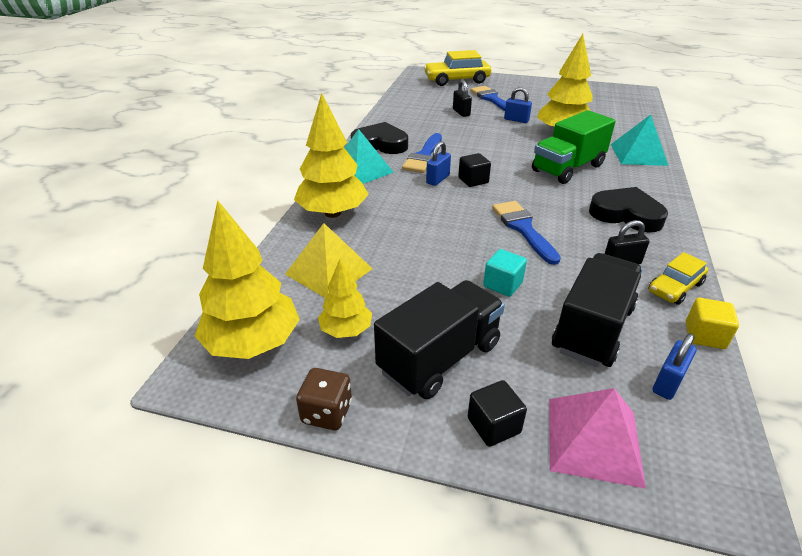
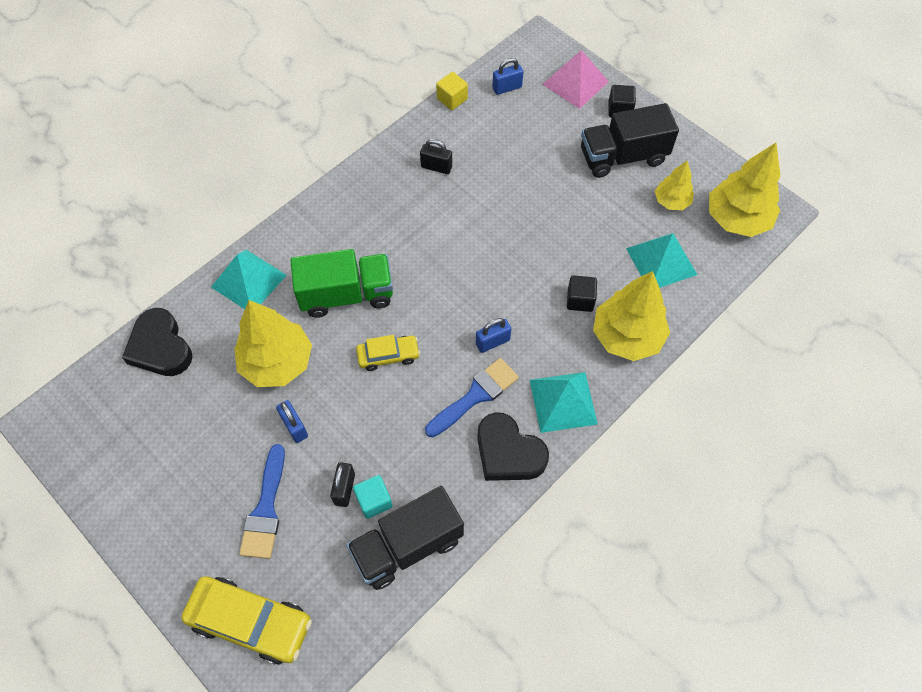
camera: 150 degrees left, 25 degrees up
(327, 413) = (705, 154): brown dice -> none
(328, 271) = (661, 261): yellow pyramid -> turquoise pyramid
(473, 180) = (459, 322): black cube -> black cube (580, 300)
(502, 284) = (540, 189): turquoise cube -> turquoise cube (374, 501)
(523, 228) = (473, 234): blue brush -> none
(592, 328) = (513, 132): black truck -> black truck (407, 546)
(626, 215) = (372, 208): black heart -> black heart (160, 347)
(675, 287) = (426, 133): yellow car -> yellow car (388, 356)

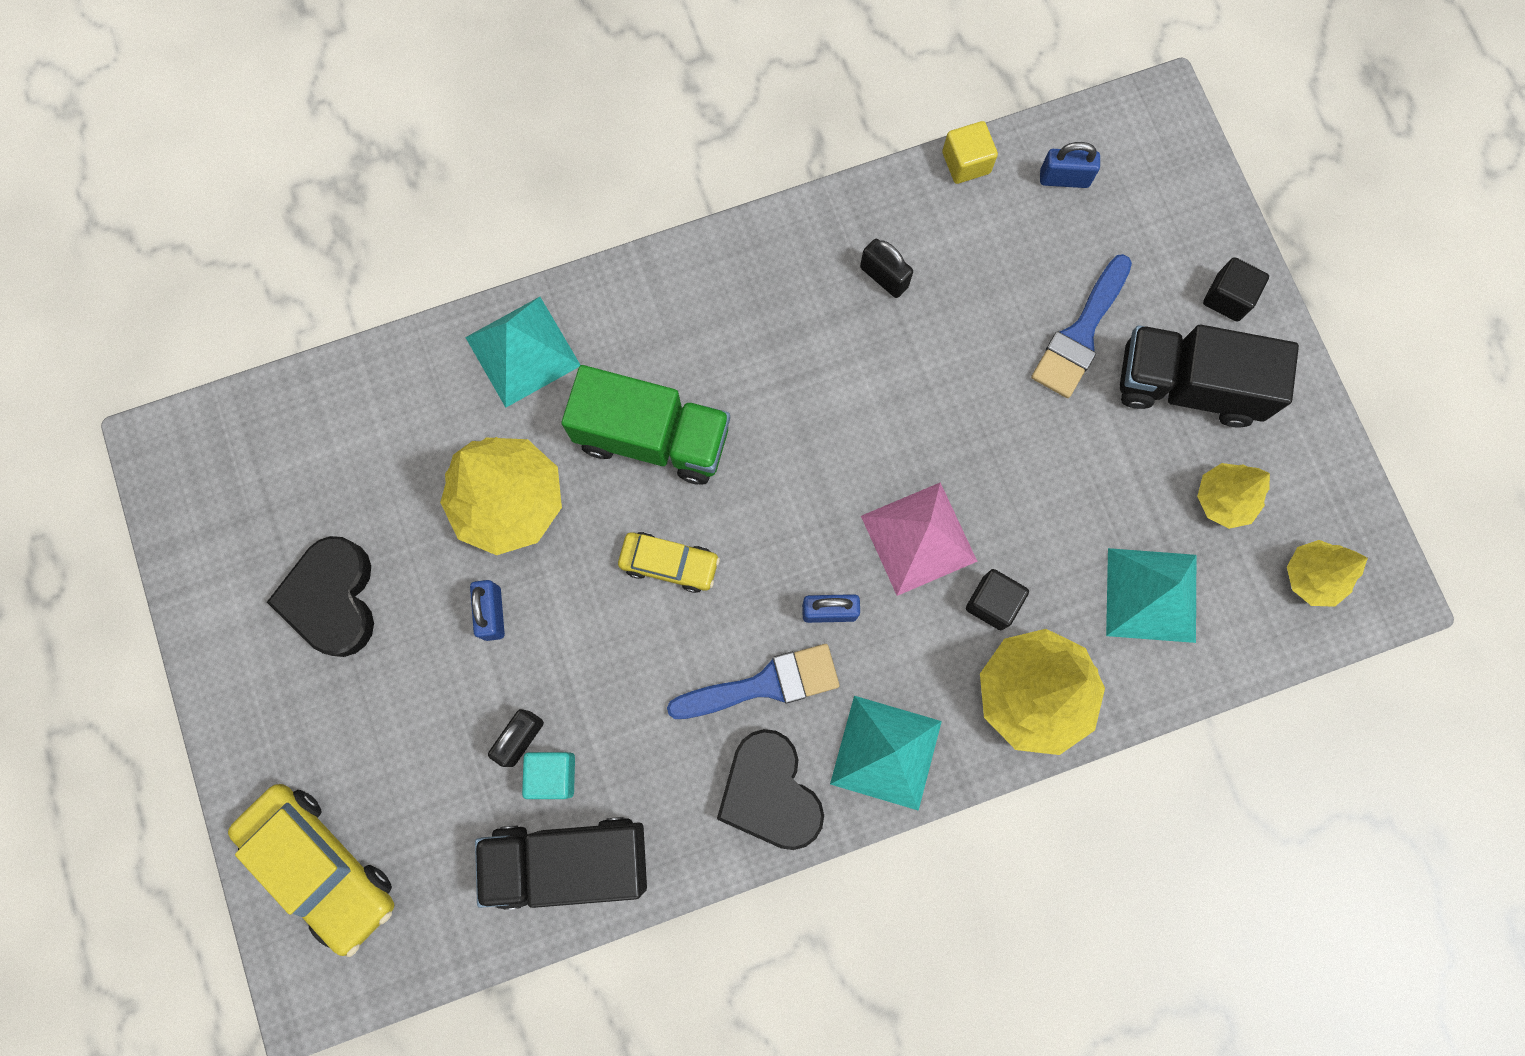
camera: 25 degrees right, 15 degrees up
(160, 347) = (359, 404): black heart -> black heart (332, 599)
(265, 509) = (404, 717): blue brush -> blue brush (1080, 334)
(575, 83) = (1181, 216): pink pyramid -> pink pyramid (919, 538)
(737, 219) = (1311, 577): yellow tree -> yellow tree, size x0.56

